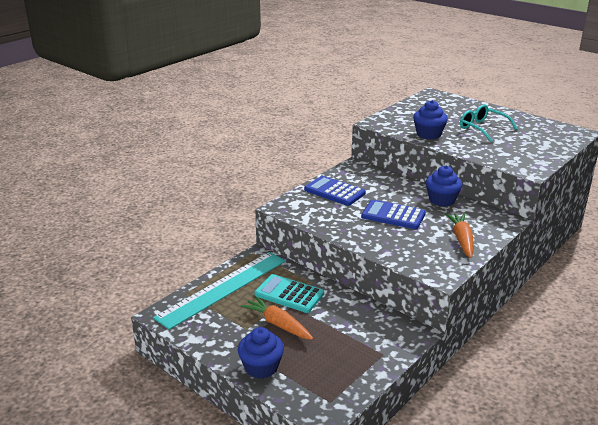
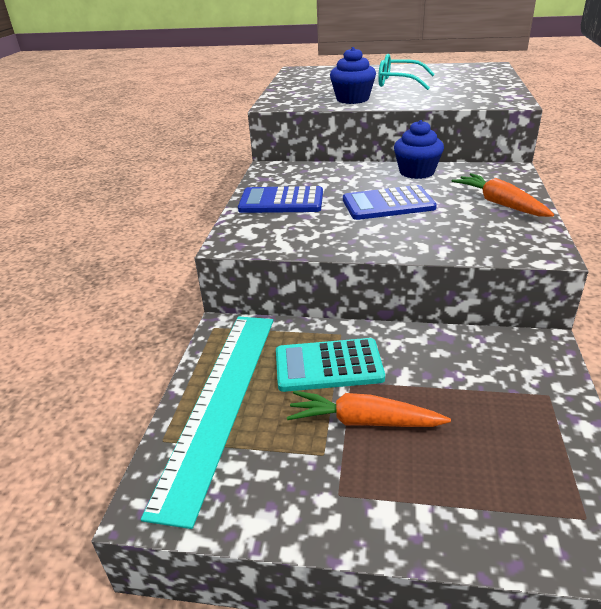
camera: 30 degrees left, 5 degrees up
(261, 367) = (421, 515): blue cupcake -> none

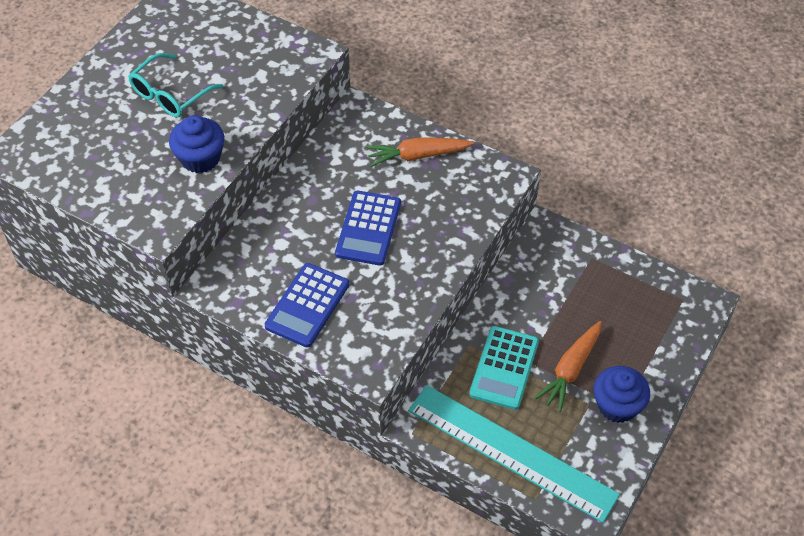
camera: 70 degrees left, 20 degrees up
(416, 172) = (313, 175): blue cupcake -> blue cupcake (617, 405)

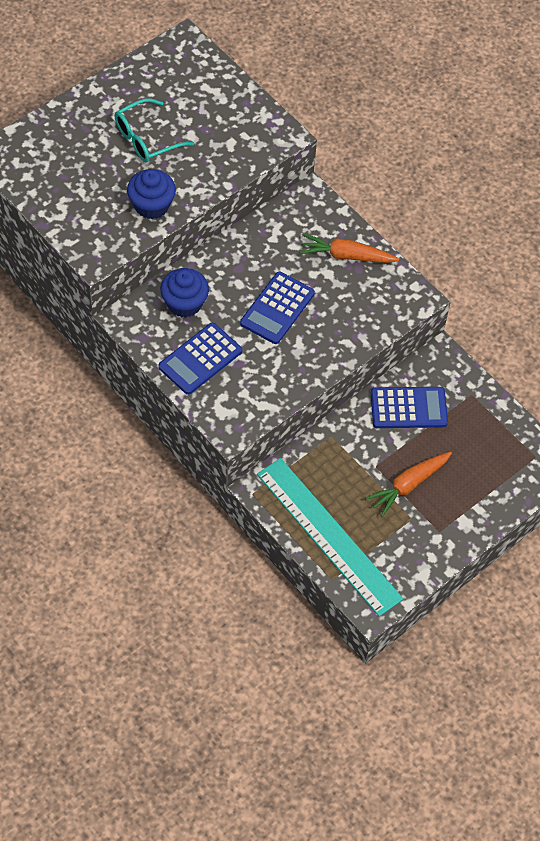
camera: 15 degrees right, 5 degrees up
(504, 368) = (352, 465): turquoise calculator -> none
(535, 291) = (408, 408): none -> blue calculator
(617, 405) = (435, 527): blue cupcake -> blue cupcake (184, 303)

